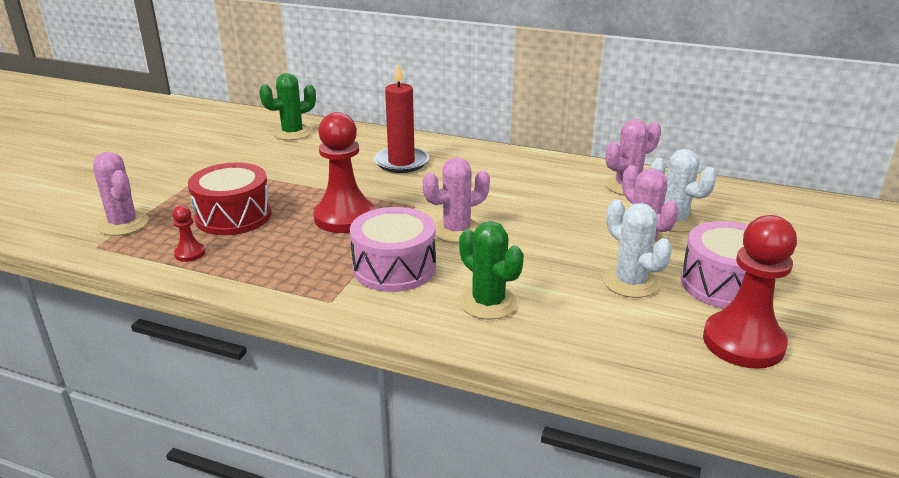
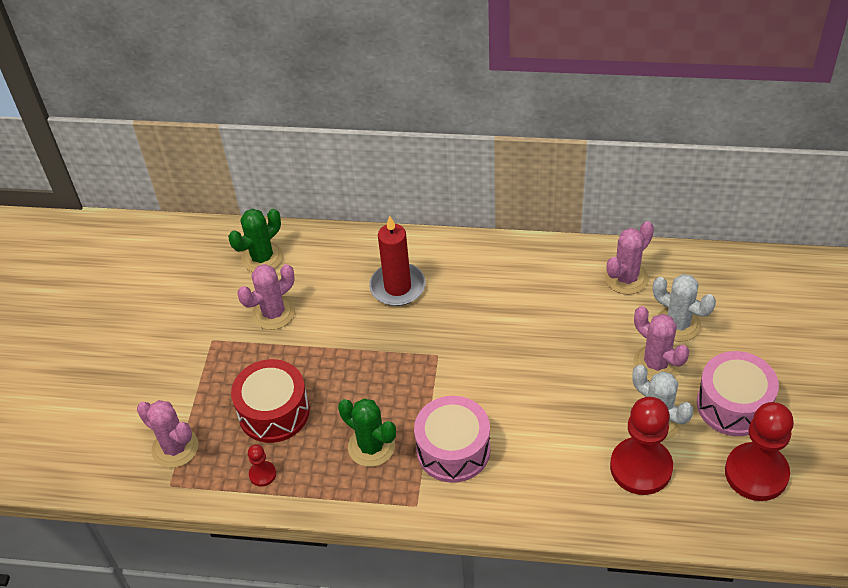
camera: 10 degrees left, 20 degrees up
(344, 217) = (379, 389): red pawn -> red pawn (641, 467)
(456, 230) = (489, 384): pink cactus -> pink cactus (273, 313)
(488, 303) = (547, 475): green cactus -> green cactus (371, 446)

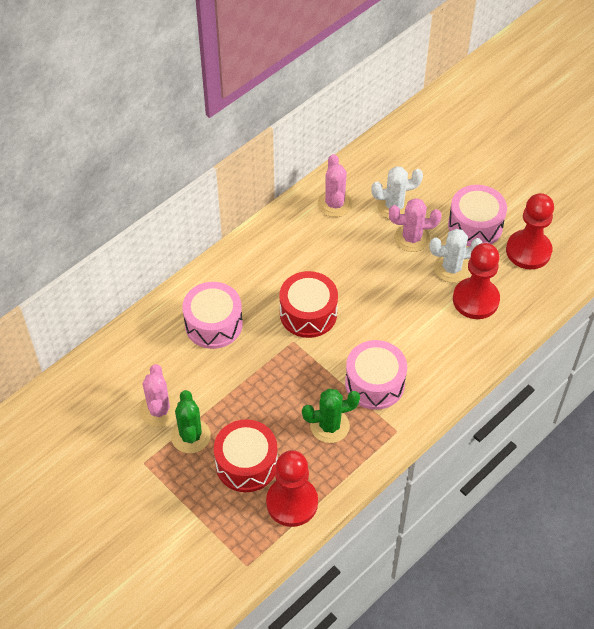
camera: 55 degrees left, 5 degrees up
(175, 448) = (218, 543): pink cactus -> none
(262, 258) = (100, 385): green cactus -> green cactus (191, 436)
(262, 474) = (292, 502): red pawn -> red pawn, size x2.23
(397, 287) = (213, 324): red candle -> pink drum
(479, 345) = (308, 313): none -> red drum

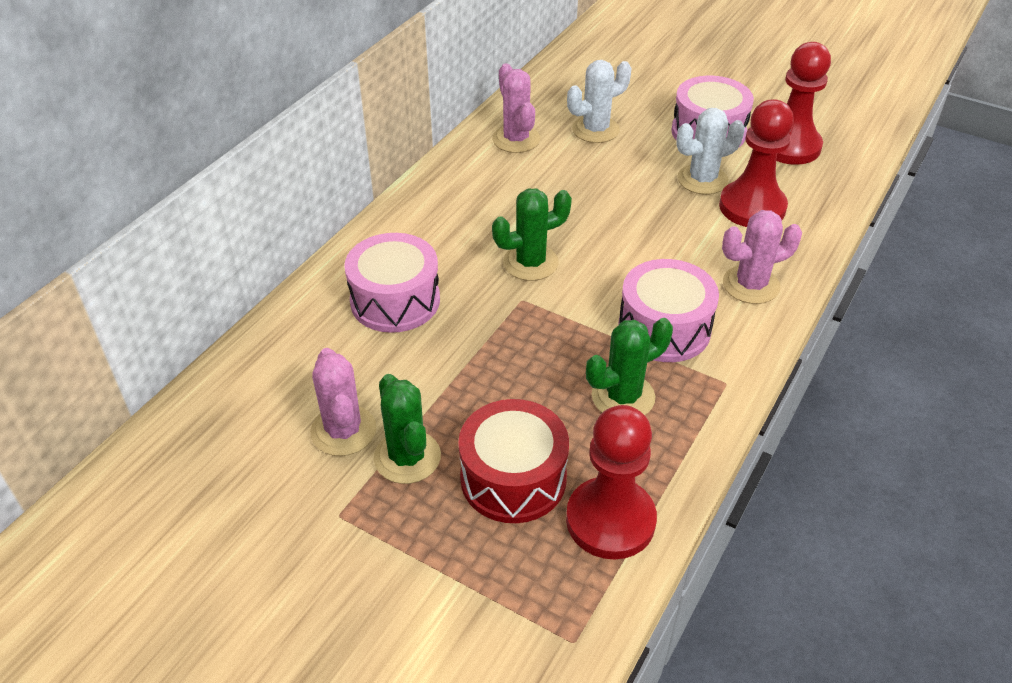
camera: 15 degrees left, 10 degrees down
(308, 313) = (530, 263): red drum -> green cactus
(412, 238) = (634, 157): pink cactus -> pink cactus (751, 285)

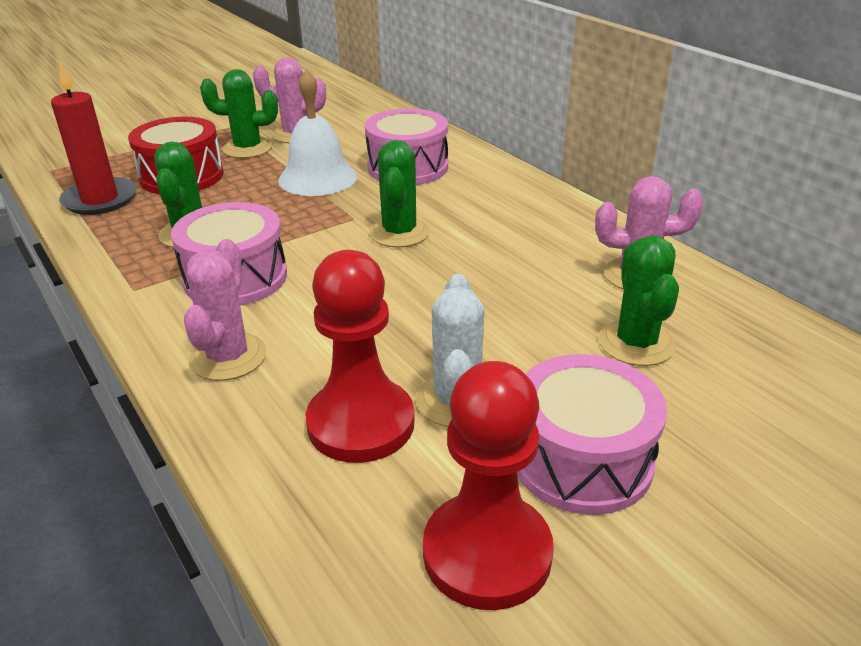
camera: 115 degrees right, 10 degrees down
(455, 357) = (317, 178): none -> white bell
(595, 130) = (636, 343): white cactus -> green cactus
(610, 520) = (100, 200): red pawn -> red candle

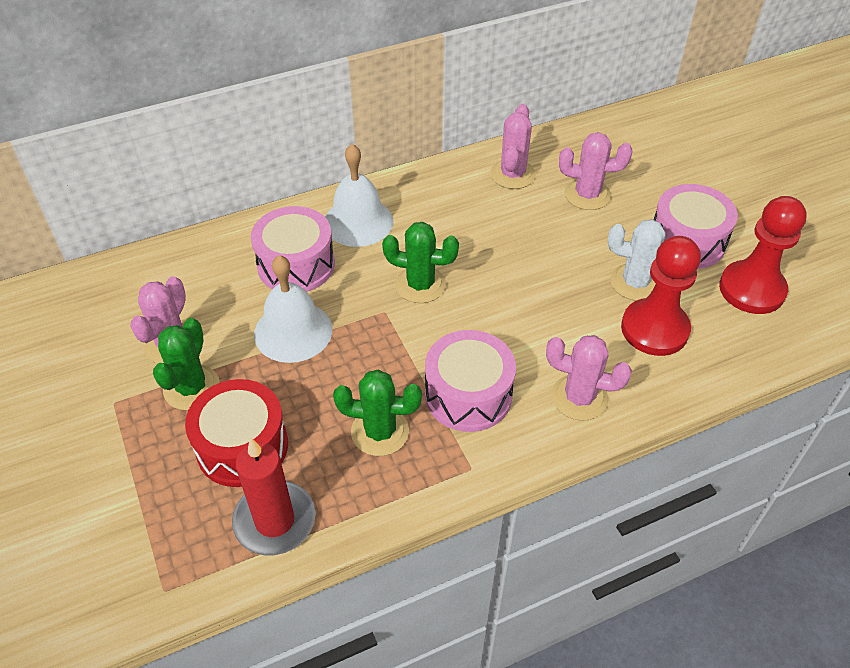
camera: 80 degrees left, 15 degrees up
(486, 188) = (358, 221): none -> white bell
(636, 343) = (587, 195): green cactus -> pink cactus

